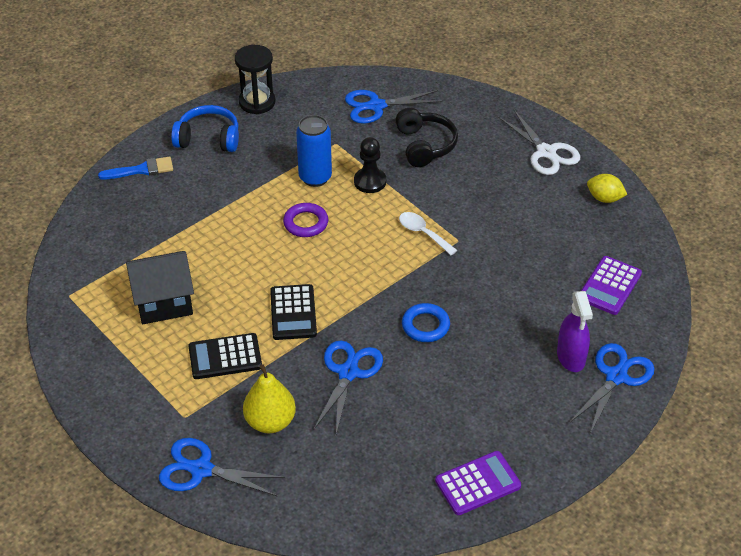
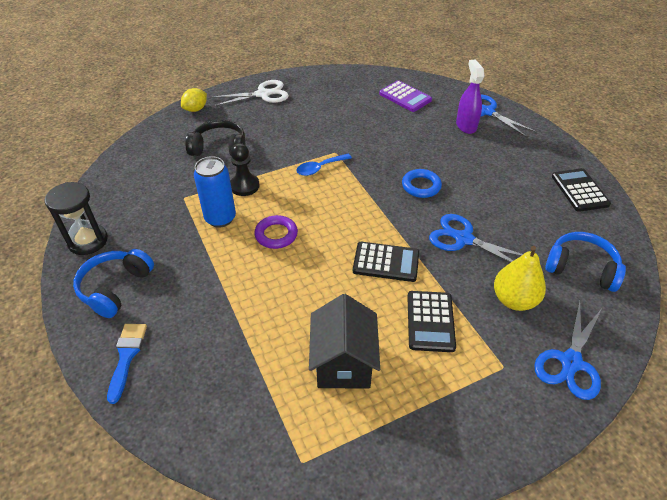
camera: 75 degrees left, 0 degrees up
(334, 482) = (581, 268): none -> blue headphones
(376, 106) = (152, 165): blue scissors -> none
(423, 233) = (319, 168): white spoon -> blue spoon
(478, 484) = (579, 190): purple calculator -> black calculator
(571, 357) = (466, 126): purple spray bottle -> purple spray bottle turned 105 degrees counterclockwise
(604, 198) = (322, 81): yellow lemon -> yellow lemon (195, 109)

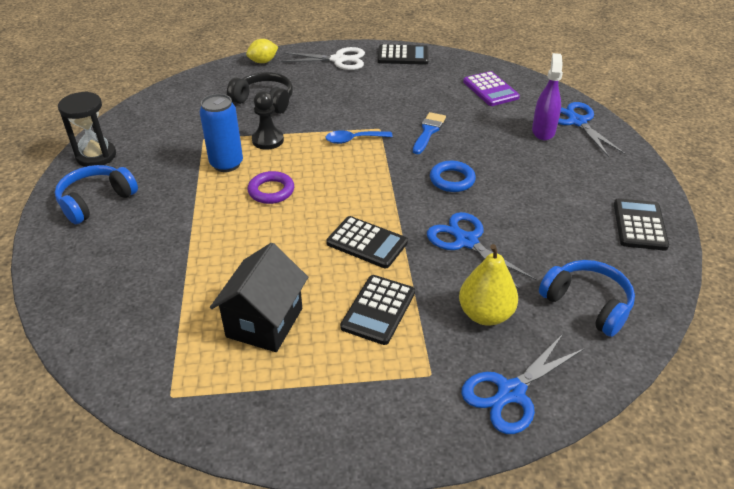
camera: 20 degrees right, 5 degrees down
(127, 356) = (71, 260): blue brush -> blue brush (428, 131)
(316, 80) = (403, 56): none -> black calculator

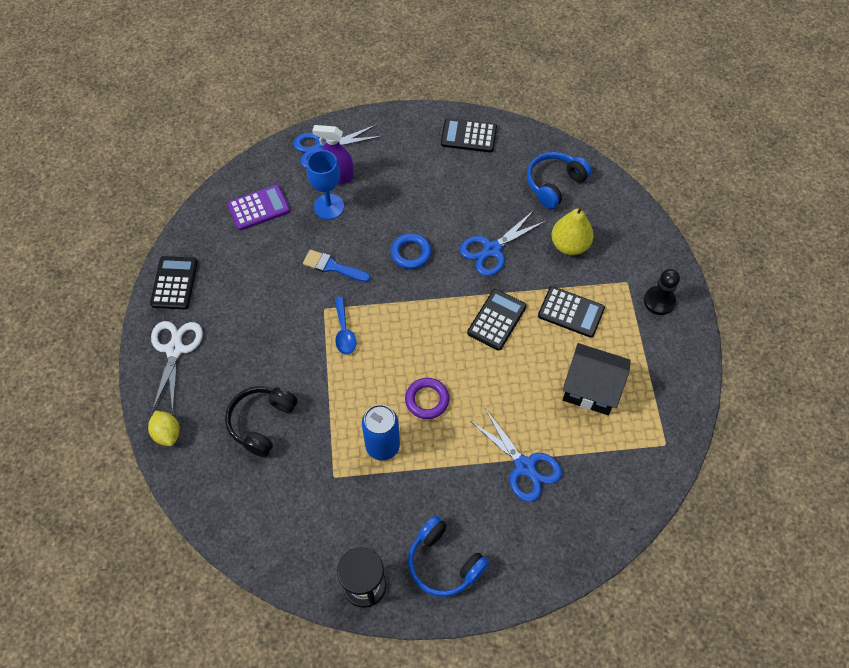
camera: 90 degrees left, 20 degrees up
(268, 140) = (341, 411): black pawn -> black pawn (659, 301)
(502, 127) = (329, 207): none -> blue goblet
(511, 393) = (636, 238): blue scissors -> blue scissors (525, 466)

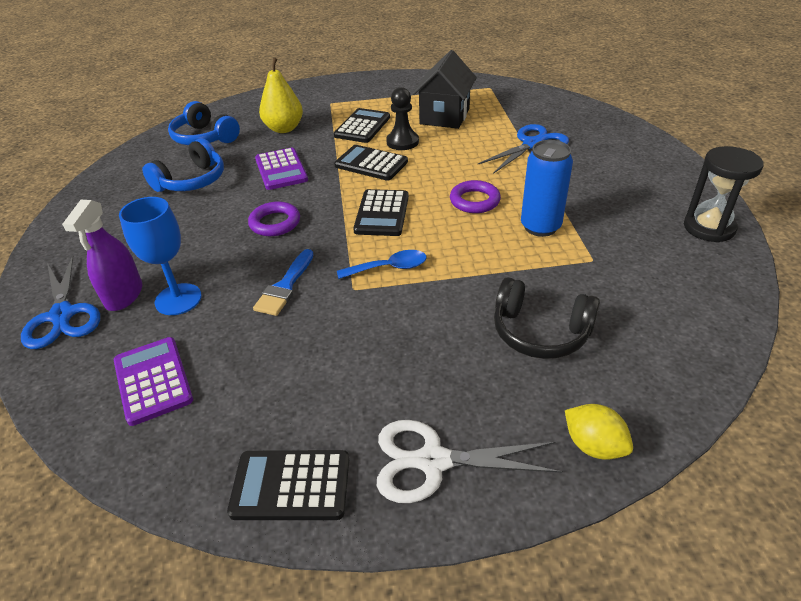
camera: 90 degrees left, 20 degrees down
(167, 433) = (593, 446): yellow lemon -> yellow lemon turned 75 degrees clockwise
(410, 253) = (275, 223): blue ring -> purple ring
(444, 562) = (653, 181): blue headphones -> blue headphones (192, 181)
(468, 136) = (110, 191): black calculator -> black calculator (382, 213)
(492, 250) = (281, 170): blue scissors -> purple calculator
(659, 301) = (352, 90): black pawn -> black pawn (402, 142)

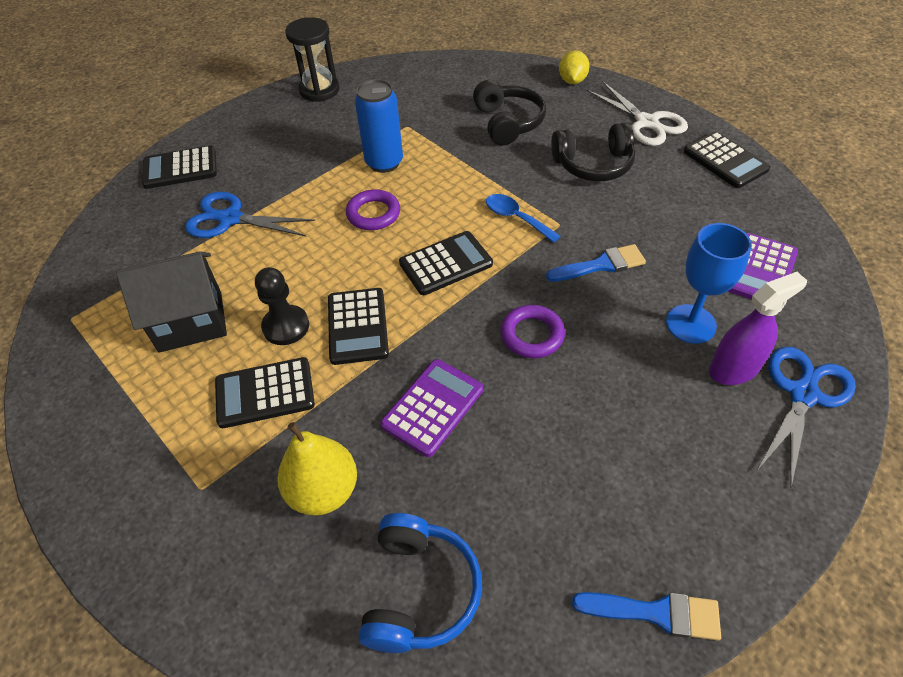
camera: 125 degrees left, 10 degrees up
(95, 189) = (655, 613): none -> blue brush
(192, 181) = (533, 492): blue headphones -> none
(405, 358) = (593, 165): none -> black headphones
(619, 137) = (180, 168): none -> black calculator

